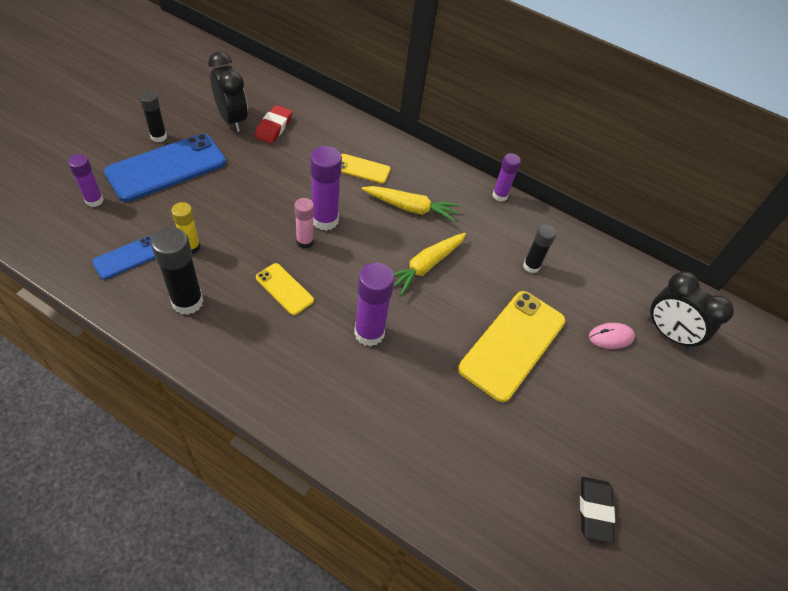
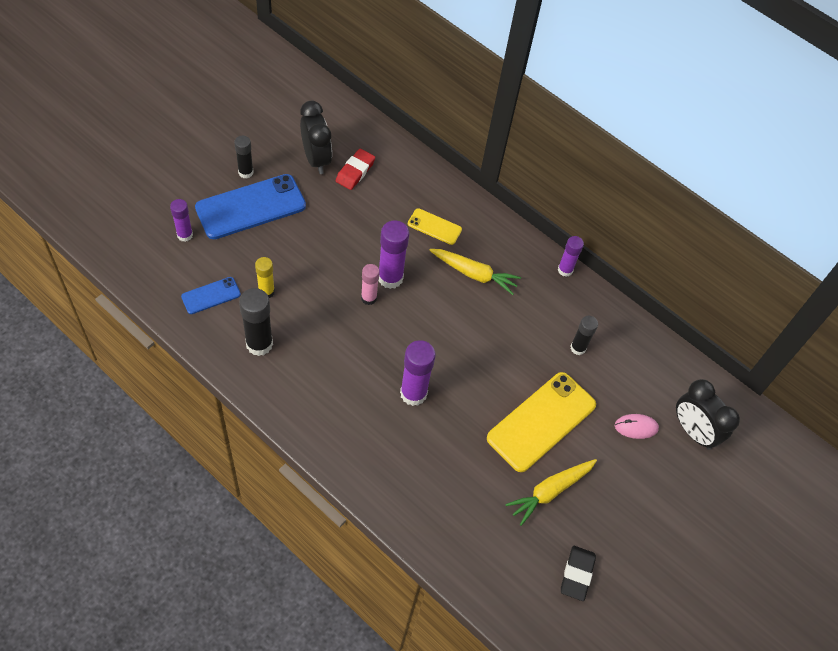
camera: 10 degrees right, 5 degrees up
(284, 289) = (344, 342): yellow phone -> none
(426, 266) = (477, 336): yellow carrot -> yellow carrot (550, 491)

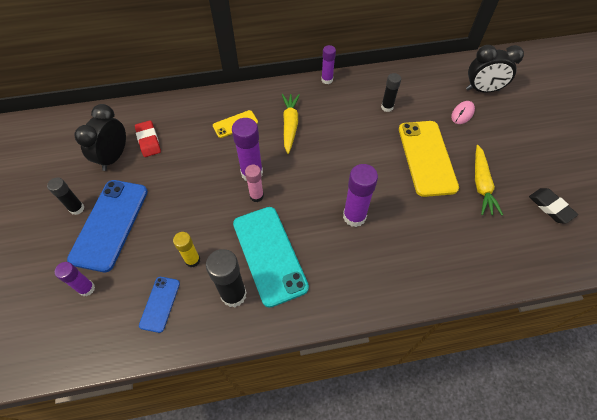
camera: 45 degrees left, 0 degrees up
(316, 159) = (114, 157): black clock -> black clock turned 90 degrees counterclockwise
(317, 347) = (269, 255): none -> turquoise phone
(474, 274) = (290, 125): yellow carrot -> yellow carrot turned 60 degrees counterclockwise

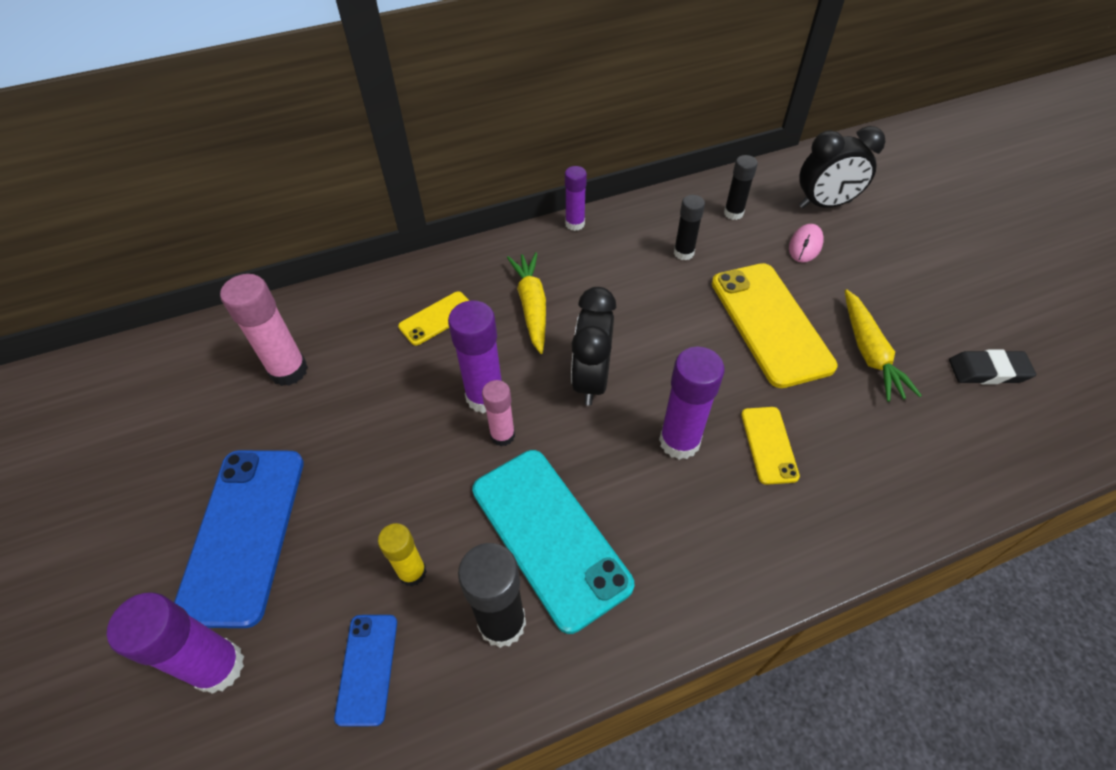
camera: 10 degrees left, 5 degrees down
(77, 208) = (175, 516): black glue stick -> black glue stick (733, 213)
(87, 288) = (219, 667): purple glue stick -> purple glue stick, size x1.62
(114, 157) = (230, 409): black clock -> black clock (591, 379)
(148, 141) = (288, 370): red eraser -> pink glue stick
(405, 227) = (768, 445): none -> yellow phone
(550, 207) = (988, 371): black eraser -> black eraser turned 45 degrees counterclockwise

